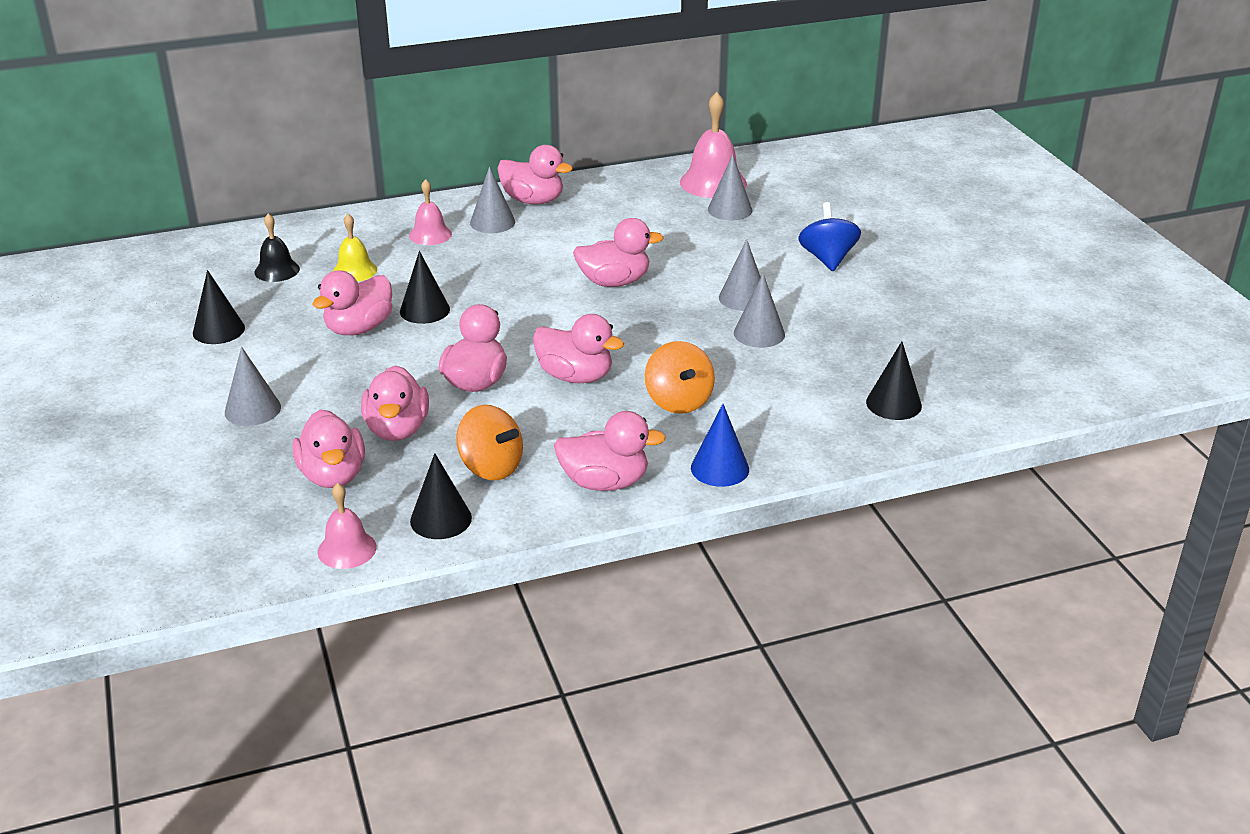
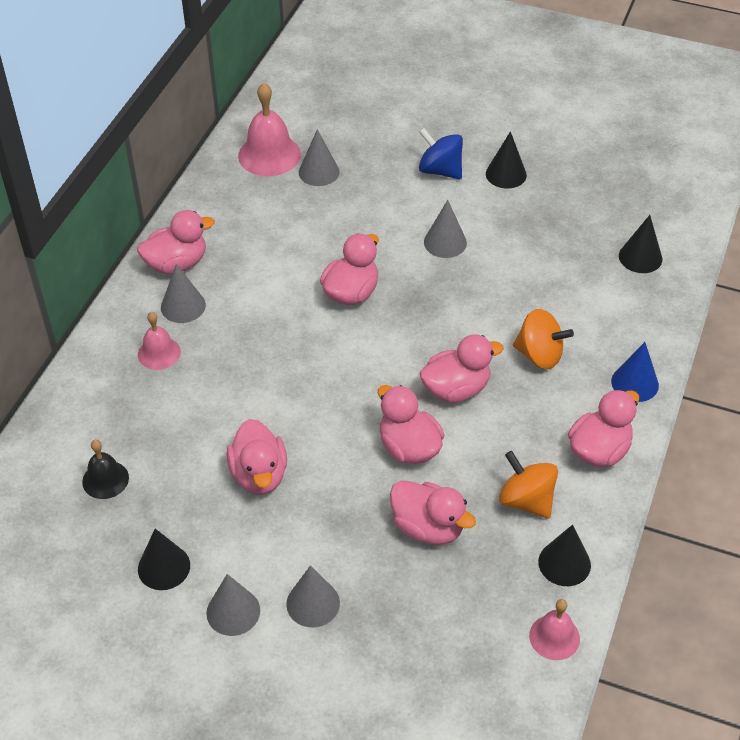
camera: 50 degrees left, 15 degrees up
(333, 475) = (453, 598): pink duck -> none
(354, 270) = (164, 430): yellow bell -> none
(424, 310) = (274, 420): black cone -> black cone (506, 174)
(491, 467) = (526, 500): orange spinning top -> orange spinning top turned 120 degrees counterclockwise
(759, 333) = (498, 264): grey cone -> grey cone (233, 611)

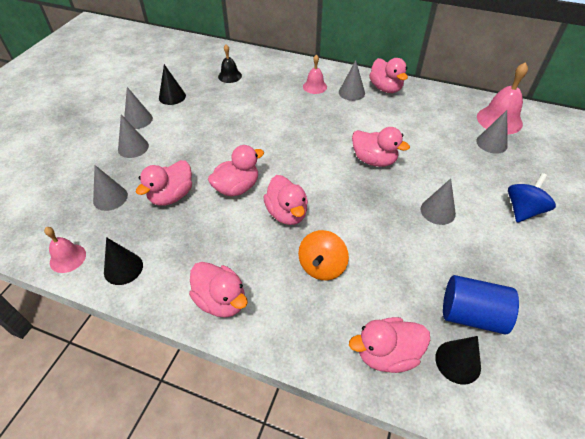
camera: 90 degrees right, 0 degrees up
(259, 475) = (224, 125): pink duck -> pink duck (387, 354)
(434, 610) = (110, 198): none -> grey cone
(506, 174) = (538, 255): black cone -> none
(526, 500) = (182, 249): orange spinning top -> none
(587, 238) = (471, 315): none -> blue cylinder
(635, 383) = (292, 336): blue cone -> none

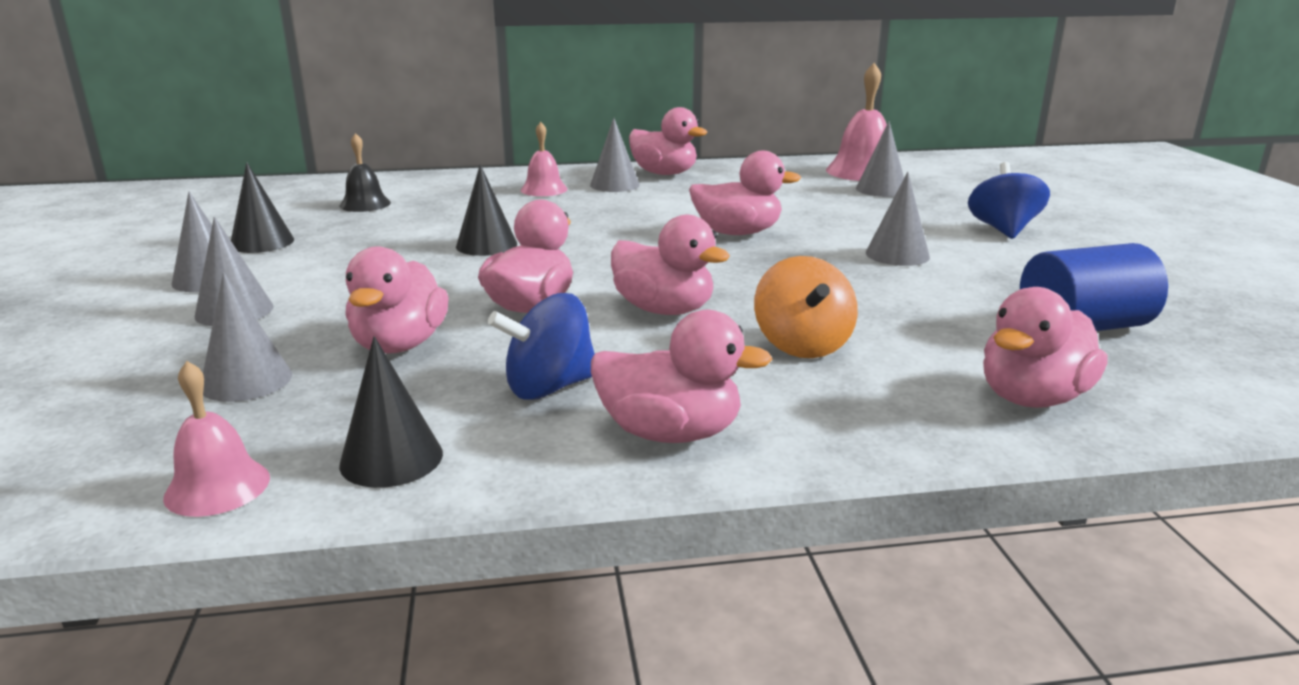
camera: 30 degrees left, 25 degrees down
(202, 249) = (549, 387): none -> blue spinning top
(458, 362) = (1134, 373): black cone -> black cone (486, 245)

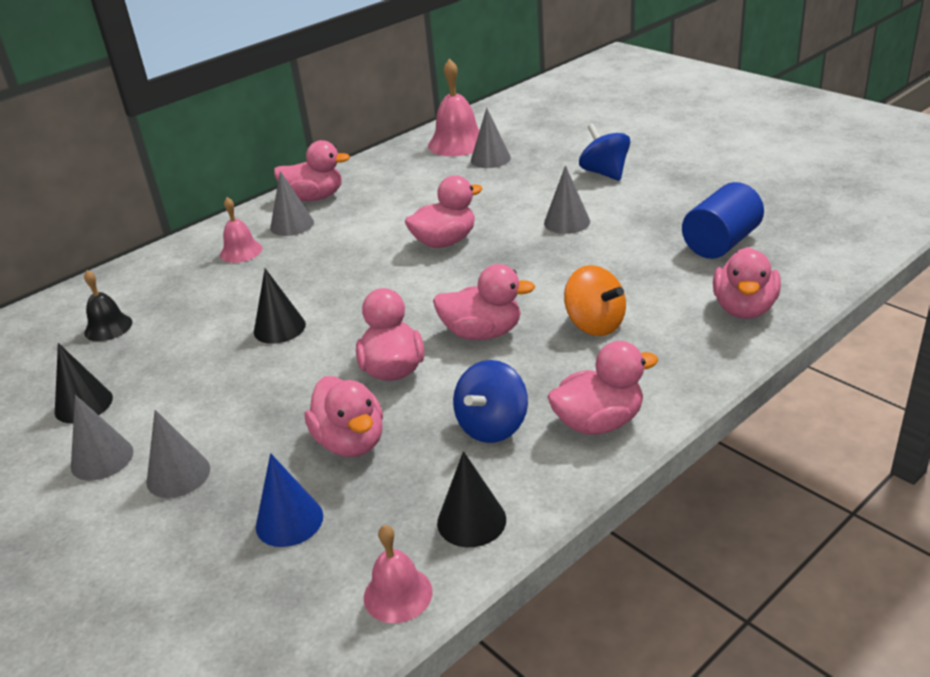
camera: 30 degrees left, 10 degrees up
(246, 380) = (289, 521): grey cone -> blue cone

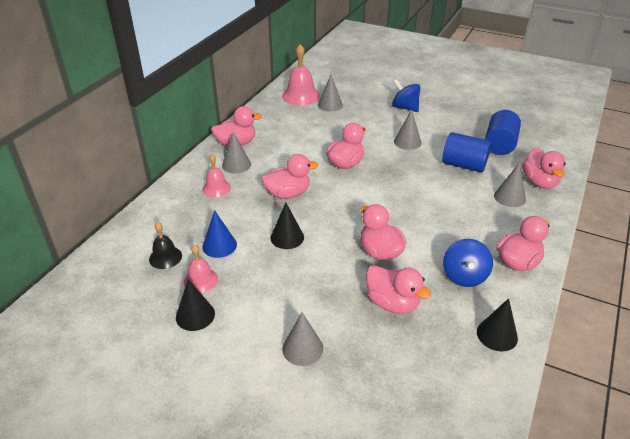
camera: 25 degrees left, 5 degrees up
(102, 459) = (241, 350): grey cone -> grey cone (509, 197)
(289, 521) = (396, 361): blue cone -> blue cone (219, 245)
(398, 594) = (492, 388): pink bell -> pink bell (201, 280)
(482, 333) = (414, 219): pink duck -> pink duck (288, 194)
(595, 324) = (471, 204): orange spinning top -> none
(631, 266) = (464, 165): none -> blue cylinder

